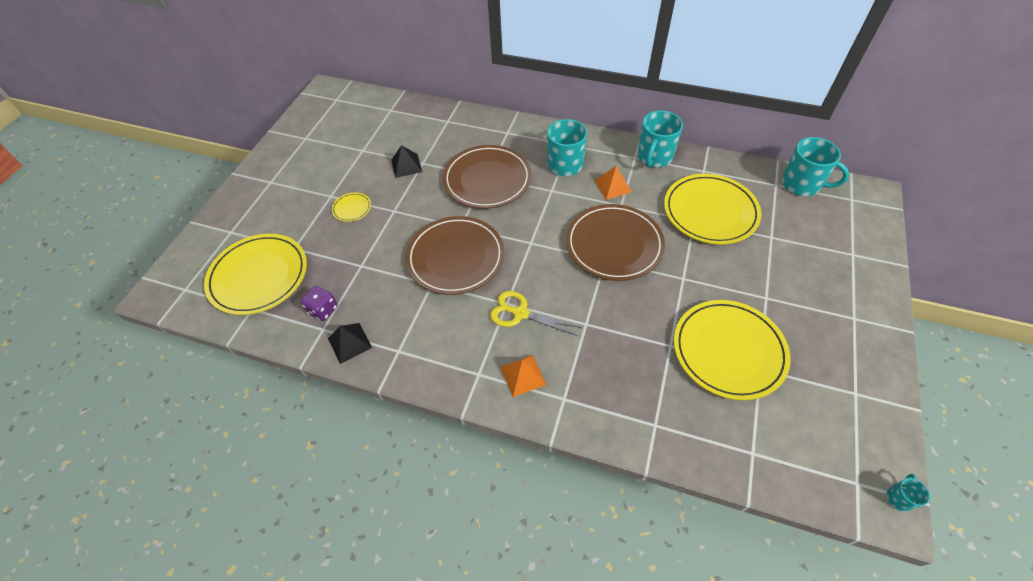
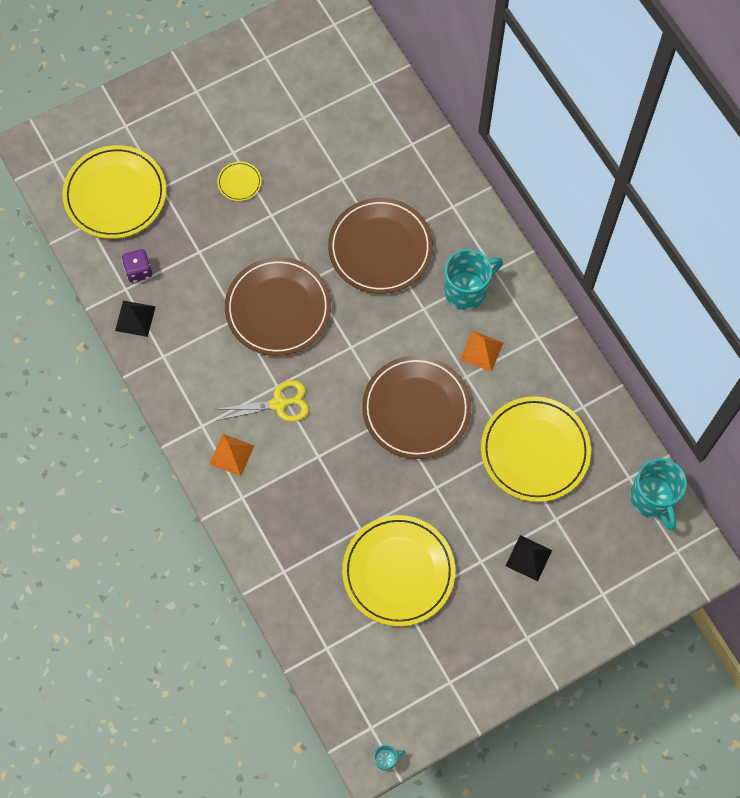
camera: 40 degrees right, 15 degrees up
(406, 165) = (325, 170): black pyramid -> black pyramid (528, 558)
(520, 313) = (278, 404): yellow scissors -> yellow scissors turned 105 degrees clockwise
(654, 157) = (556, 353): turquoise mug -> none

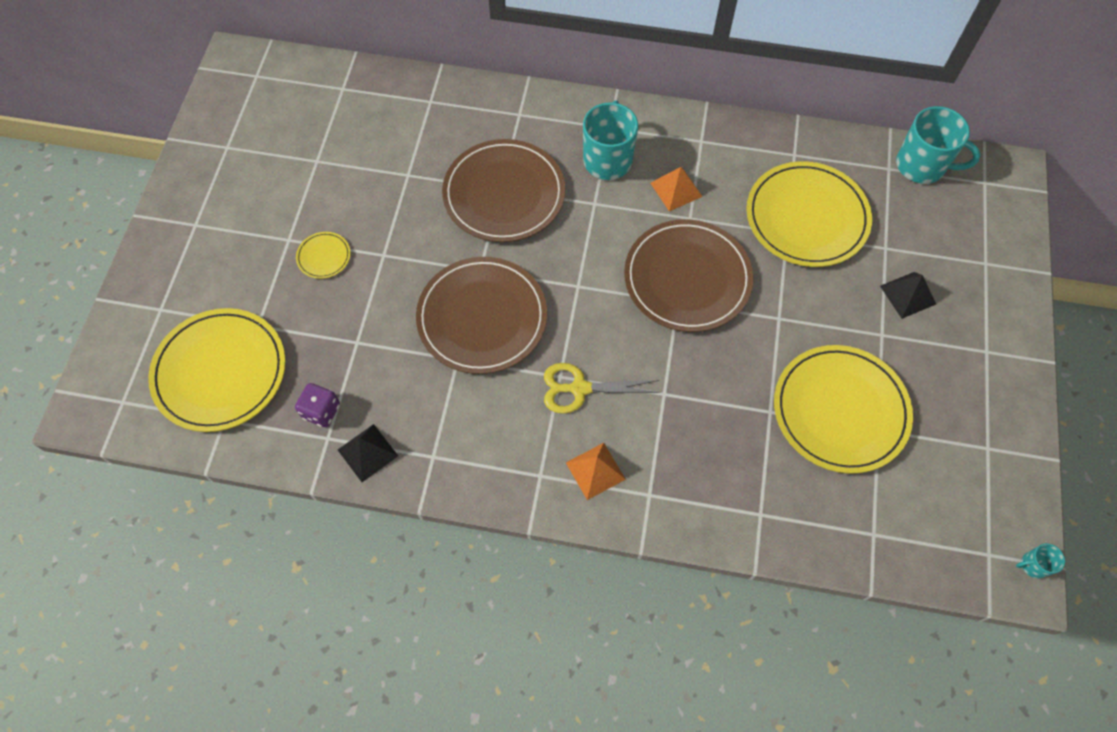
camera: 50 degrees left, 5 degrees down
(278, 404) = (579, 388): yellow scissors -> yellow scissors turned 120 degrees counterclockwise
(386, 759) = (1033, 565): turquoise mug -> turquoise mug turned 120 degrees counterclockwise

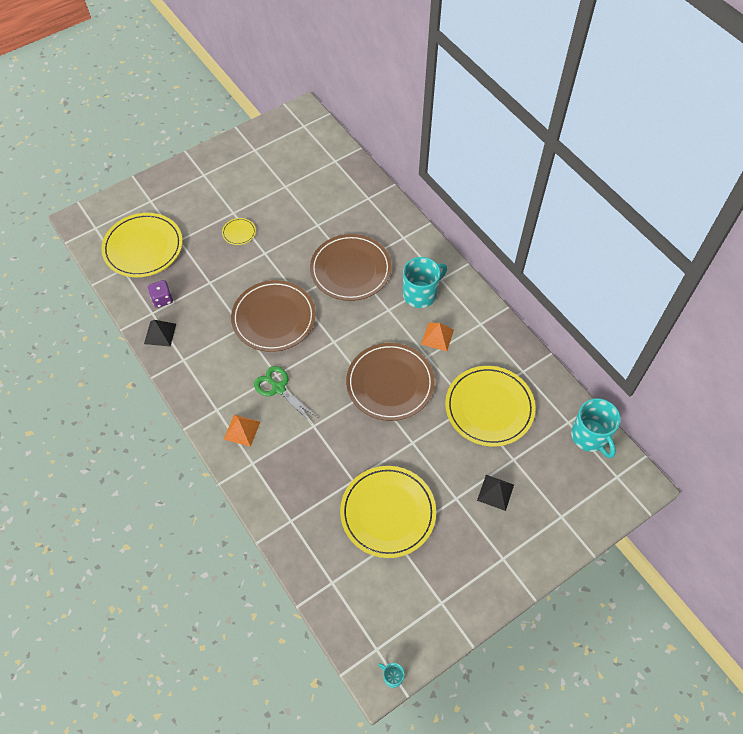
camera: 45 degrees right, 5 degrees down
(579, 388) = (278, 388): yellow scissors -> green scissors

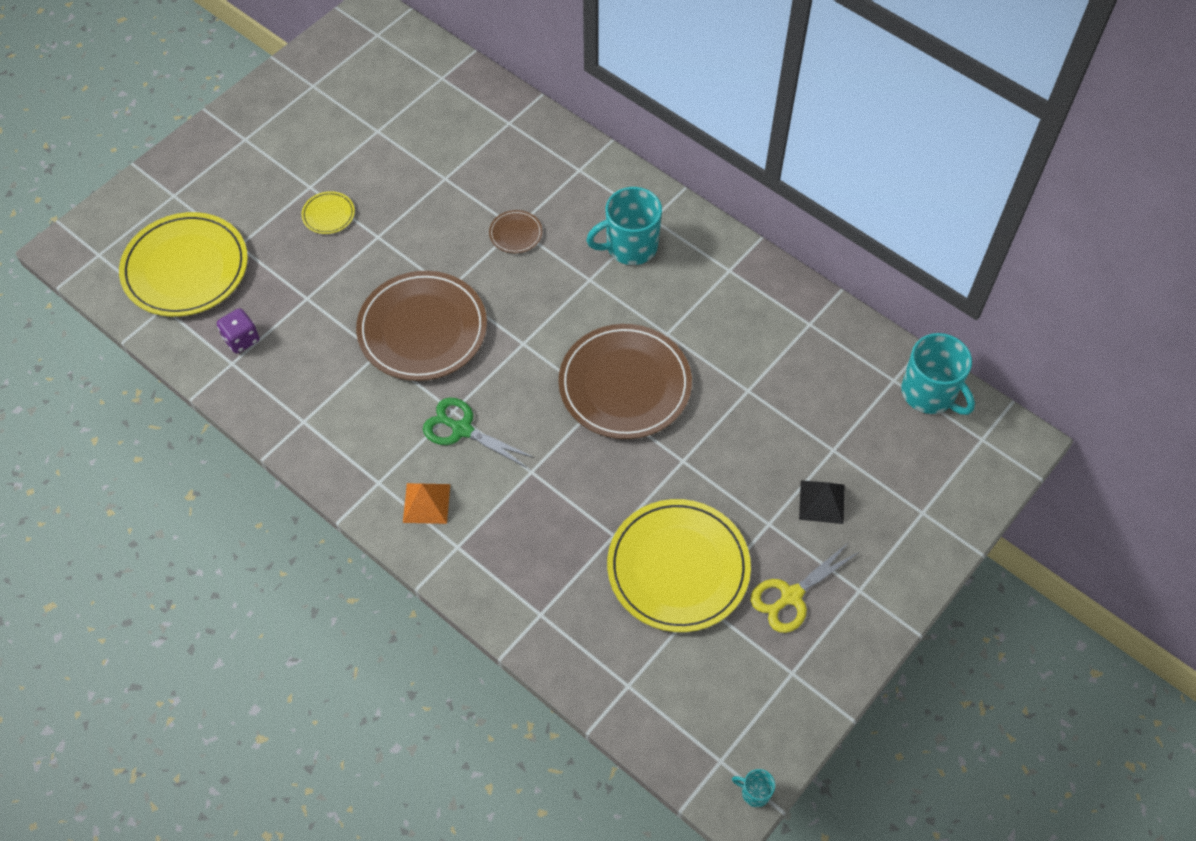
camera: 15 degrees left, 0 degrees up
(160, 333) = (254, 391): black pyramid -> none
(350, 270) = (515, 233): brown plate -> brown plate, size x0.43
(420, 294) = (630, 246): turquoise mug -> turquoise mug turned 150 degrees counterclockwise
(437, 337) = (673, 302): orange pyramid -> none
(456, 551) = (791, 596): none -> yellow scissors
(489, 407) = (777, 386): yellow plate -> none

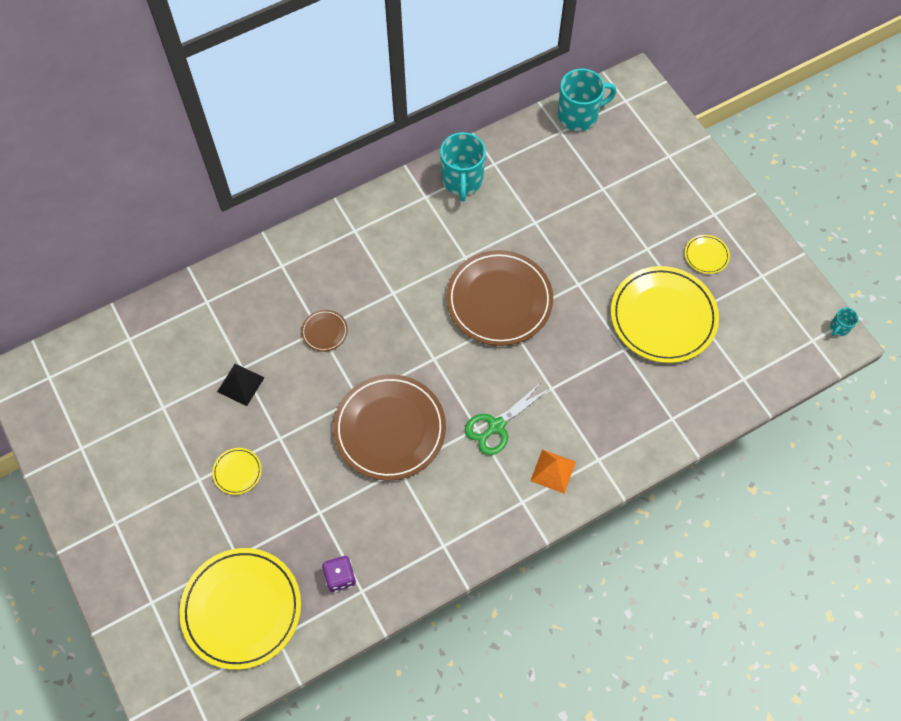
camera: 70 degrees left, 5 degrees up
(630, 246) = (374, 255): turquoise mug -> turquoise mug (462, 180)
(791, 596) = (706, 255): yellow scissors -> yellow plate
(821, 502) = (641, 211): black pyramid -> black pyramid (240, 384)

